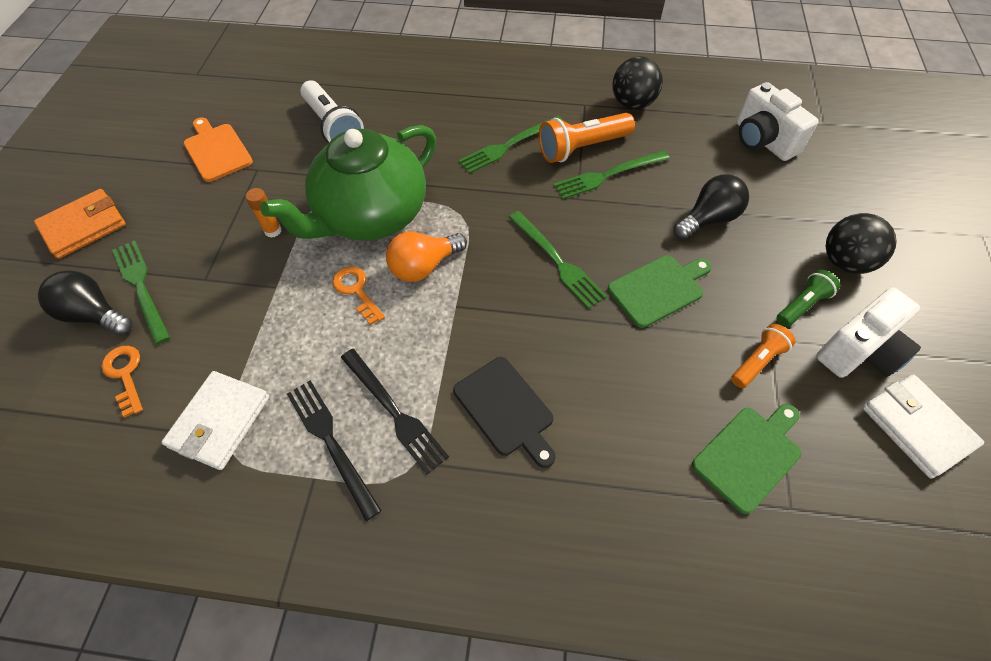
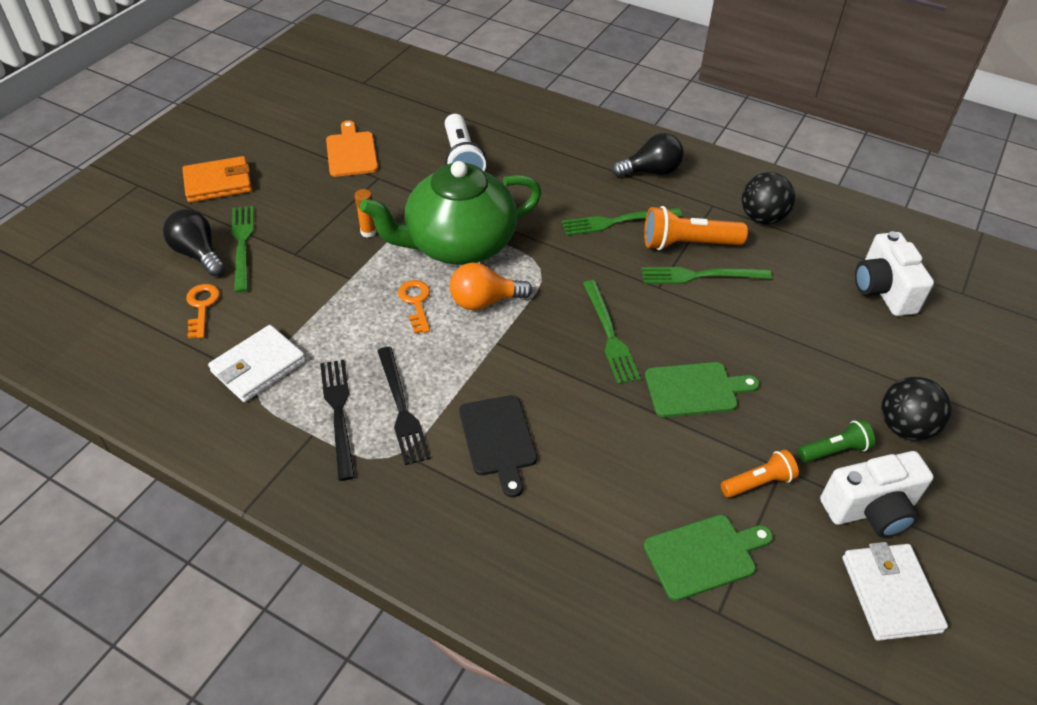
camera: 20 degrees right, 10 degrees down
(708, 219) = (781, 345): black light bulb -> black light bulb (651, 171)

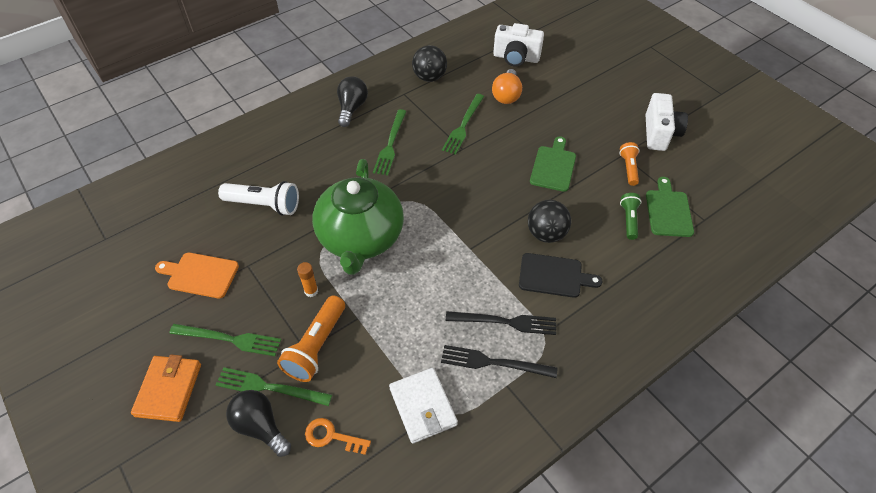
camera: 65 degrees left, 5 degrees up
(198, 254) = (260, 426): black light bulb -> black light bulb turned 60 degrees clockwise
(416, 302) = (407, 283): orange key -> none
(484, 301) = (427, 242): orange light bulb -> orange light bulb (506, 95)
(609, 335) = (491, 188): green fork -> green fork (229, 339)
(688, 244) = (432, 119): orange flashlight -> orange flashlight (316, 346)
(834, 450) = (618, 129): green flashlight -> green flashlight (629, 220)
(890, 594) = (709, 150): white wallet -> none
(904, 427) = (613, 96): black ball -> black ball (546, 234)

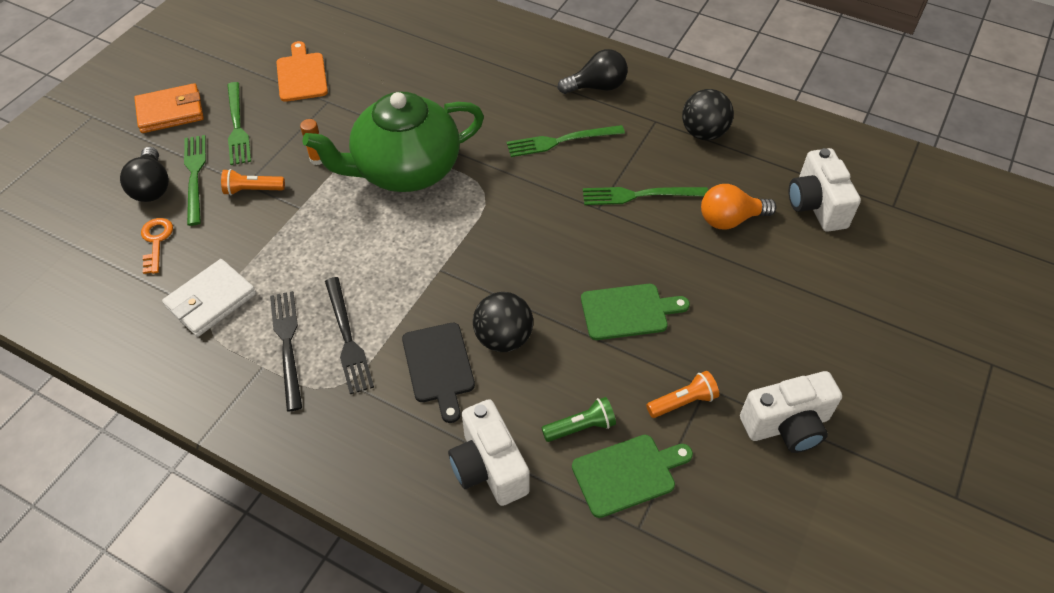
camera: 65 degrees right, 0 degrees up
(260, 426) = (152, 187): black light bulb -> black light bulb turned 150 degrees clockwise
(264, 205) = (410, 79): white flashlight -> none
(316, 346) = (253, 190): orange flashlight -> orange flashlight, size x0.60
(642, 275) = (489, 467): none -> white camera

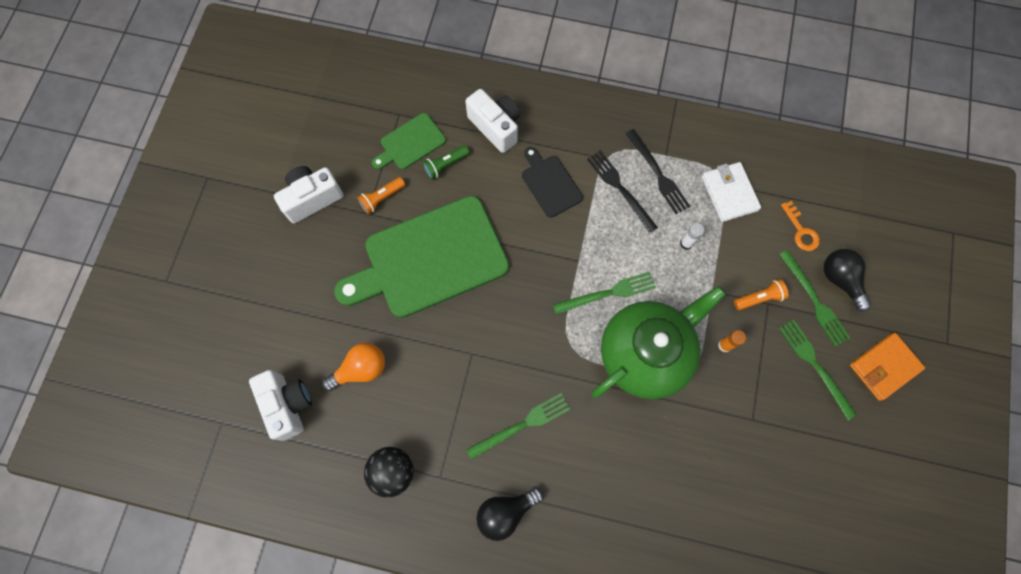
camera: 165 degrees right, 20 degrees up
(211, 300) = (729, 193): white wallet -> white wallet turned 45 degrees counterclockwise
(300, 258) = (686, 243): none -> white glue stick
(301, 75) = (796, 449): orange cutting board -> none
(503, 338) = (513, 215): black ball -> none
(628, 311) = (430, 259): green cutting board -> green cutting board, size x2.13
(639, 195) = (440, 377): green fork -> green fork (608, 293)

